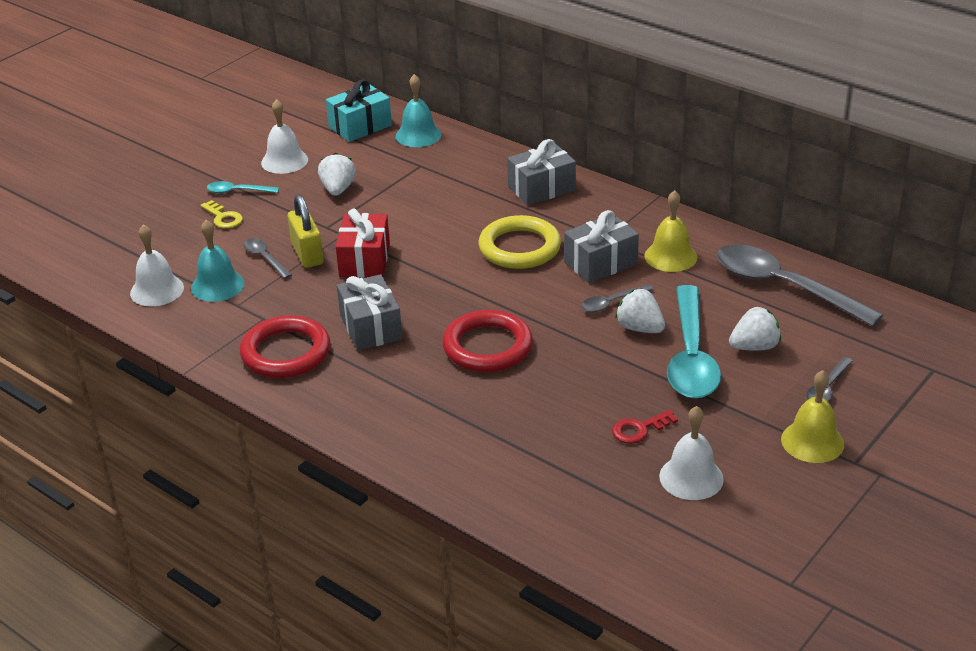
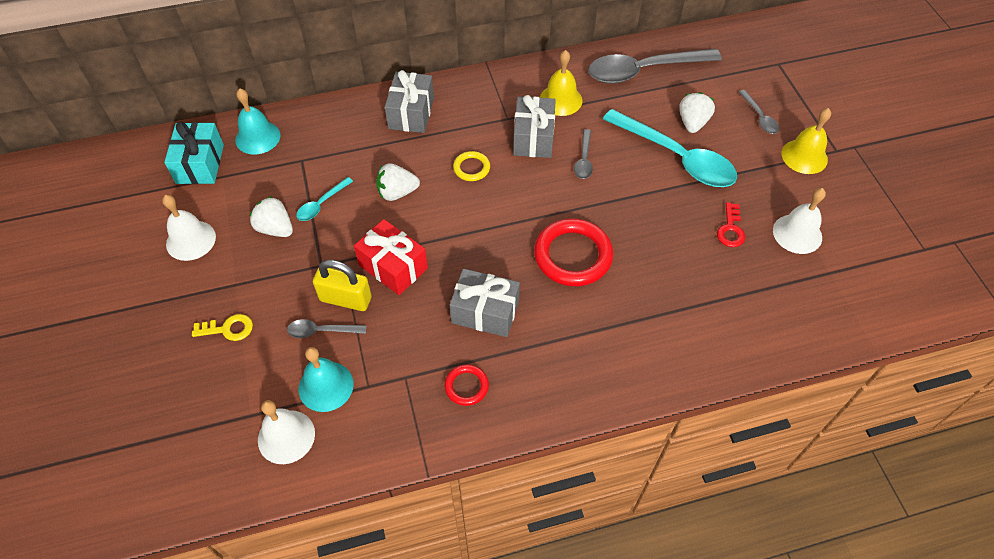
camera: 55 degrees left, 20 degrees up
(237, 191) = (199, 297): turquoise spoon -> turquoise spoon (321, 204)
(286, 352) = (466, 386): red ring -> red ring, size x0.51
(519, 248) = (471, 168): yellow ring -> yellow ring, size x0.51
(640, 328) = (625, 163): white strawberry -> white strawberry (397, 192)

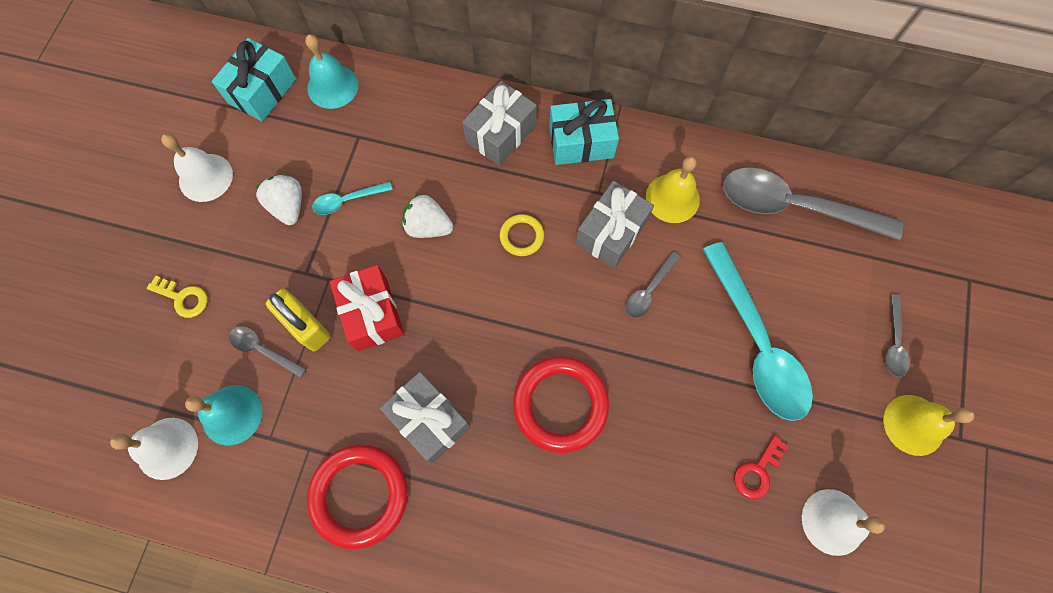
camera: 30 degrees right, 15 degrees up
(466, 386) = (359, 495): red ring -> red ring, size x1.97
(473, 94) = (581, 142): none -> turquoise gift
(692, 123) = (806, 307): white strawberry -> none

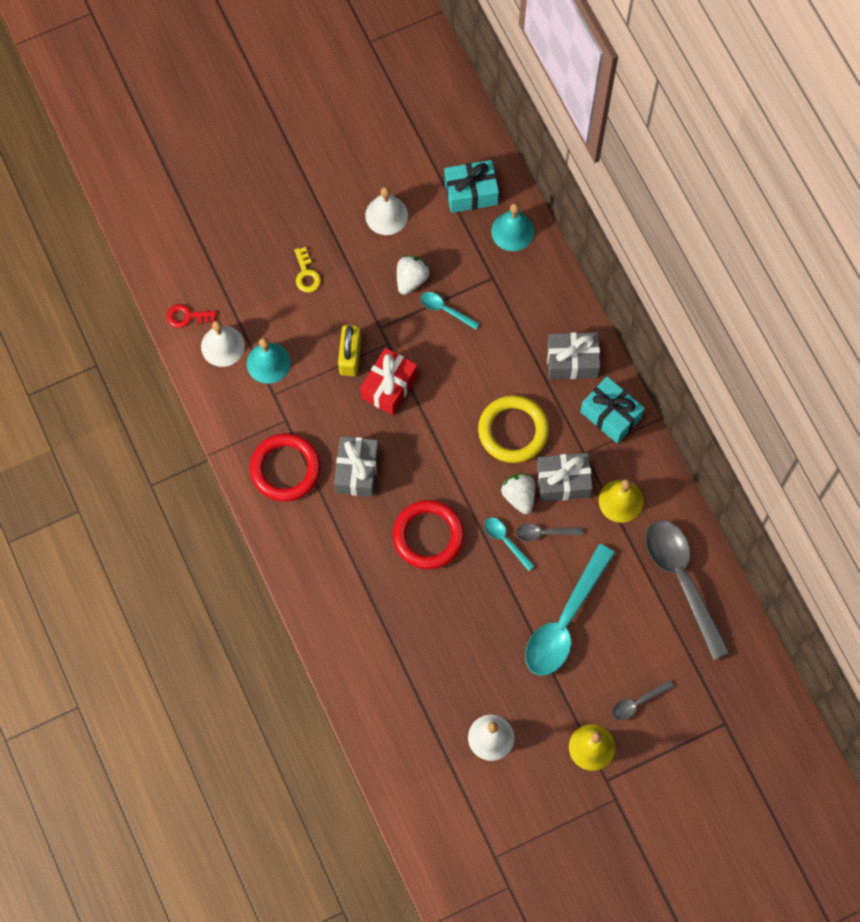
camera: 50 degrees right, 0 degrees up
(263, 350) = (316, 346): grey spoon -> none
(428, 226) = (470, 371): white strawberry -> white strawberry (519, 496)
(521, 236) = (513, 431): yellow ring -> yellow ring, size x1.97
(627, 333) = (505, 541): none -> turquoise spoon
(757, 471) = (484, 675): red key -> red key (187, 316)

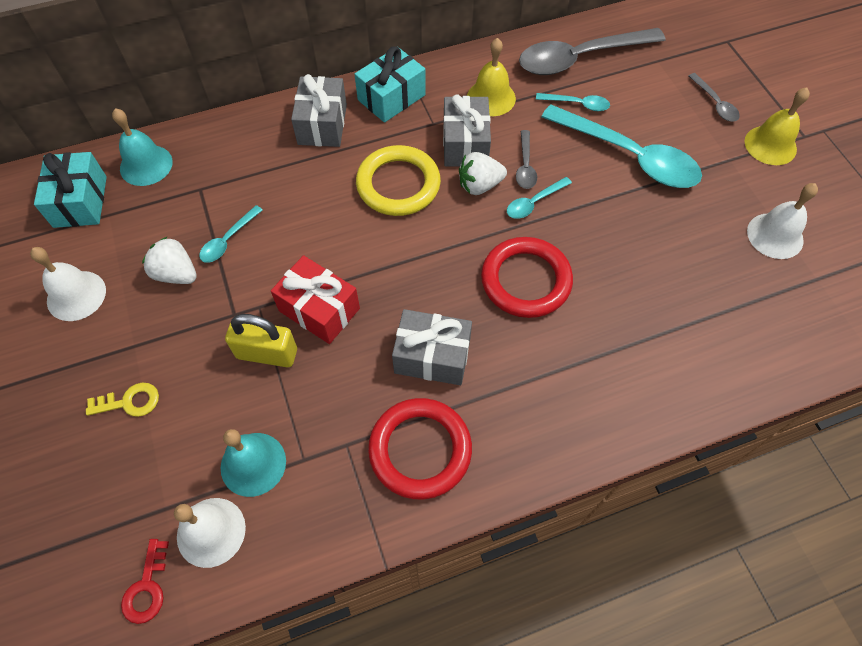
camera: 85 degrees left, 10 degrees down
(622, 577) = (577, 104): none -> turquoise spoon

